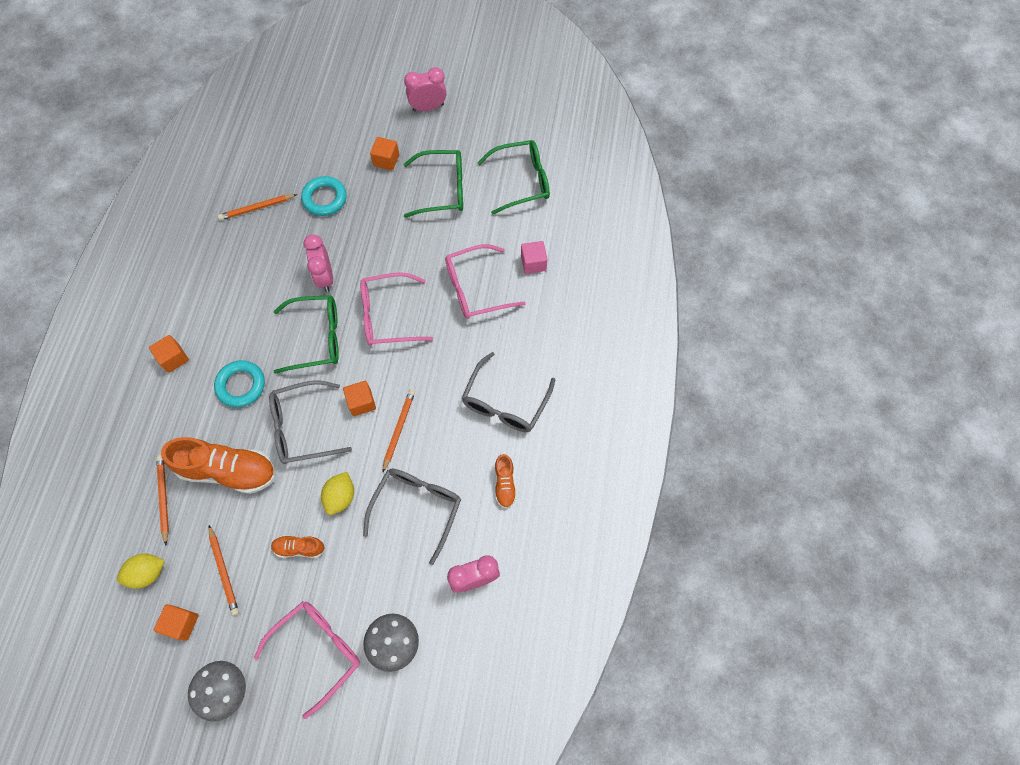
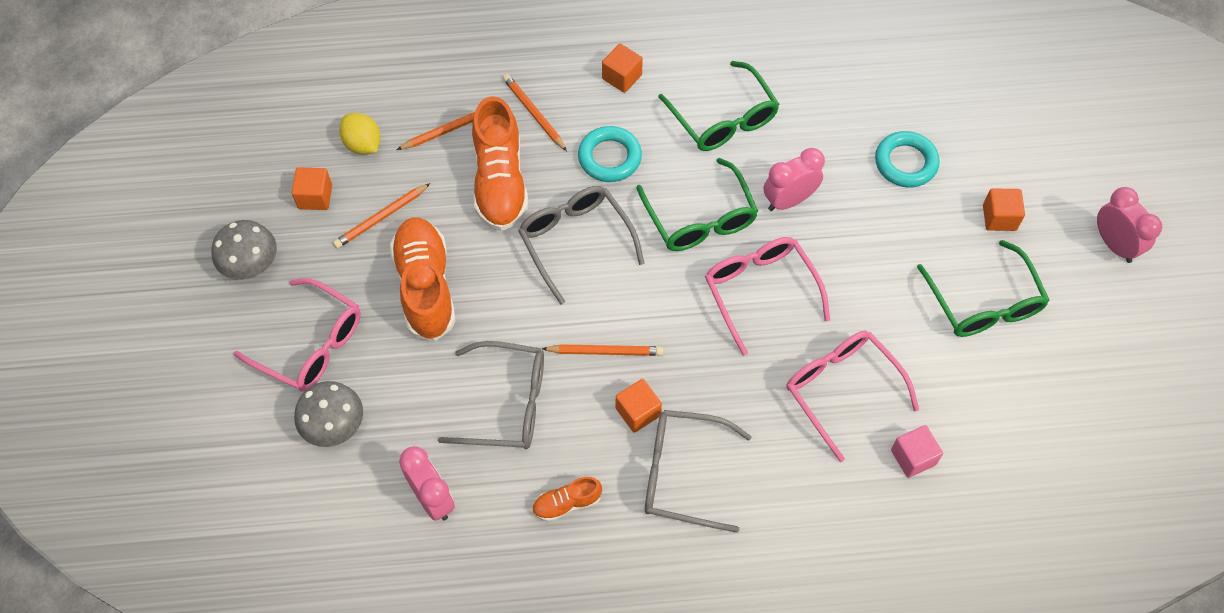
camera: 75 degrees right, 5 degrees down
(257, 208) = (858, 91): orange pencil -> orange pencil (534, 113)
(299, 548) = (425, 286): orange shoe -> orange shoe, size x2.04
(340, 497) = (499, 311): yellow lemon -> none
(361, 402) = (628, 297): orange cube -> orange cube (638, 412)
(521, 181) = (1045, 406): green glasses -> green glasses (723, 118)

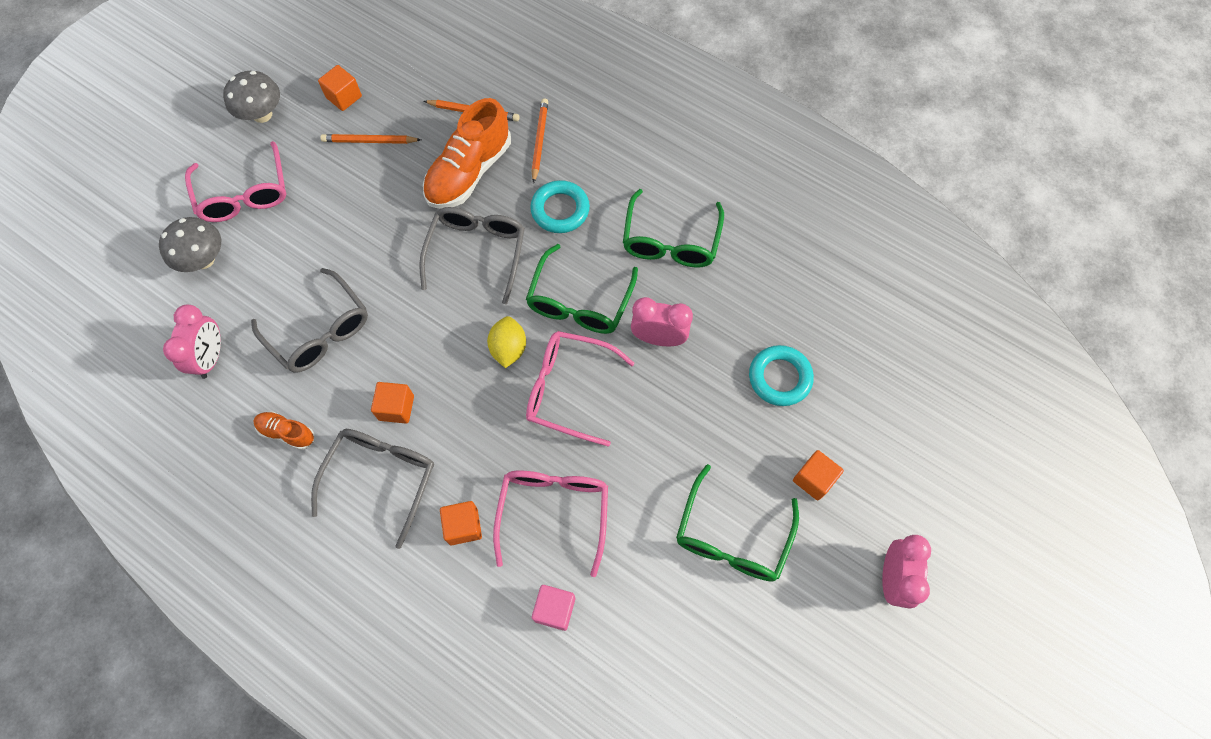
camera: 40 degrees right, 5 degrees up
(363, 144) = (408, 83): yellow lemon -> yellow lemon (508, 349)
(425, 286) = (350, 209): orange shoe -> none
(605, 351) = (418, 347): orange pencil -> none
(622, 77) = (627, 158): orange cube -> orange cube (463, 526)
(683, 474) = (381, 478): grey glasses -> grey glasses turned 60 degrees clockwise
(760, 291) = (569, 390): pink glasses -> pink glasses turned 90 degrees counterclockwise

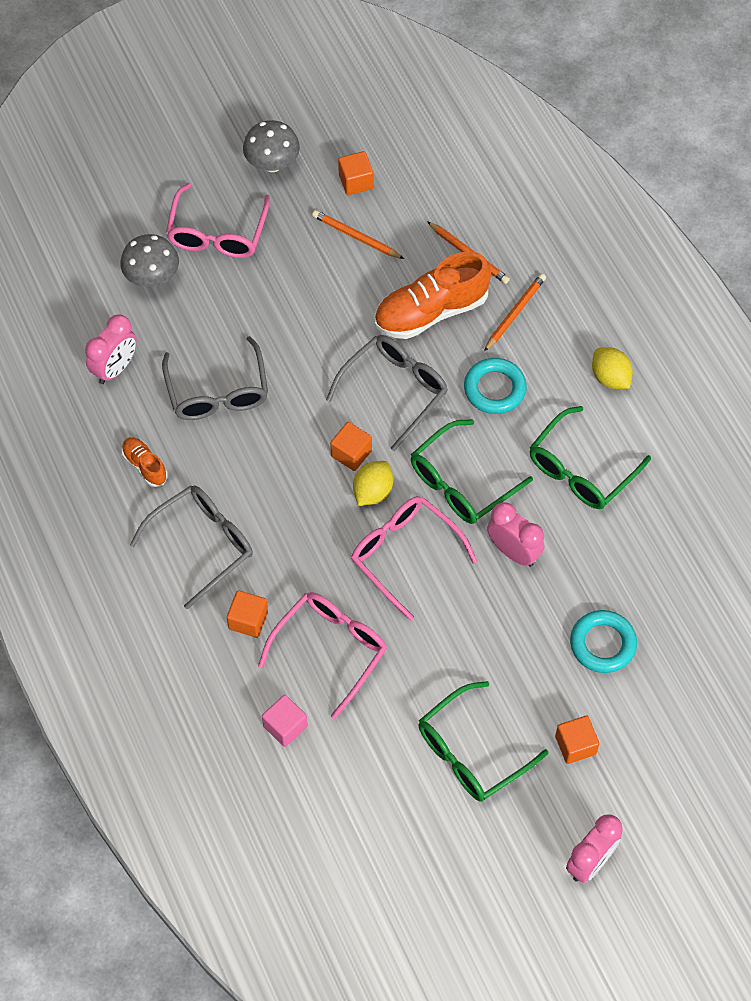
camera: 30 degrees right, 5 degrees down
(396, 408) = (247, 492): orange cube -> orange cube (351, 453)
(647, 155) = (610, 377): none -> yellow lemon

